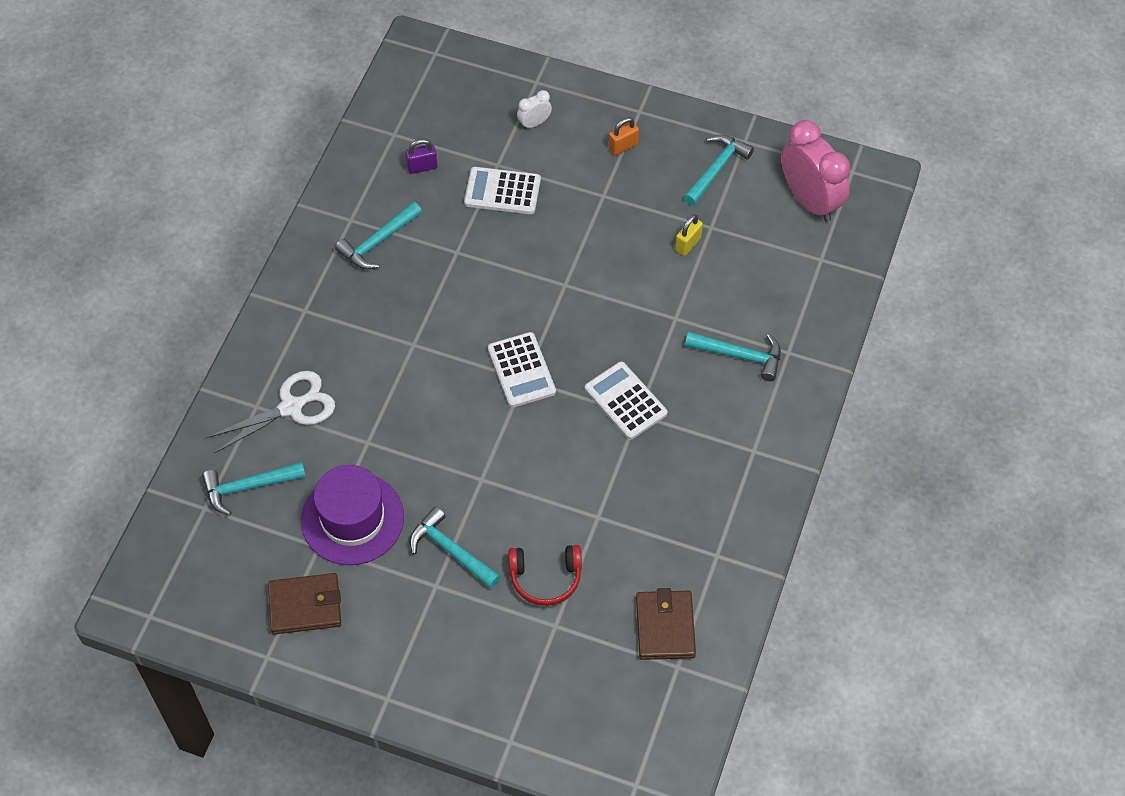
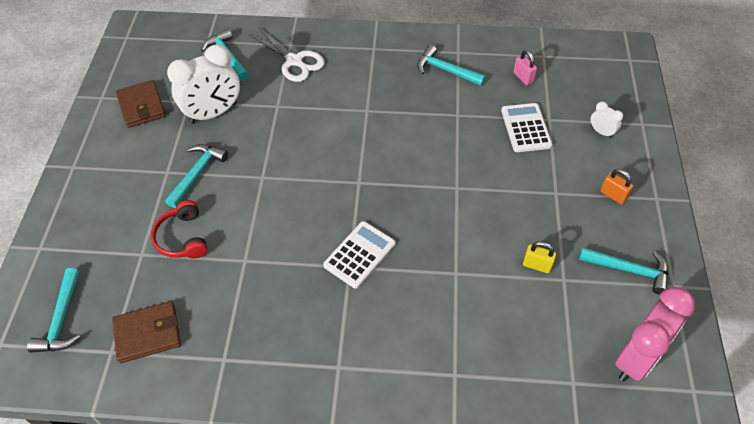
camera: 75 degrees right, 5 degrees down
(352, 519) = (213, 113): purple hat -> white clock
(422, 167) = (523, 77): purple padlock -> pink padlock
(521, 370) = (366, 178): white calculator -> none
(740, 355) = (436, 333): turquoise hammer -> turquoise hammer (62, 319)

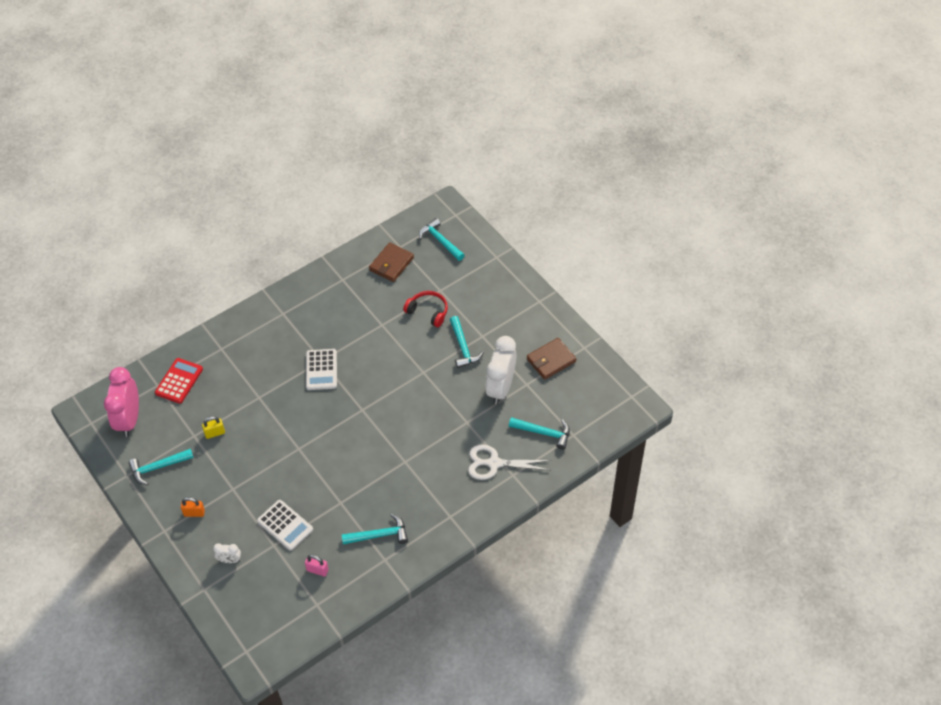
camera: 140 degrees right, 0 degrees up
(141, 106) = (551, 360): brown wallet -> brown wallet turned 60 degrees counterclockwise
(540, 367) = (179, 381): none -> red calculator

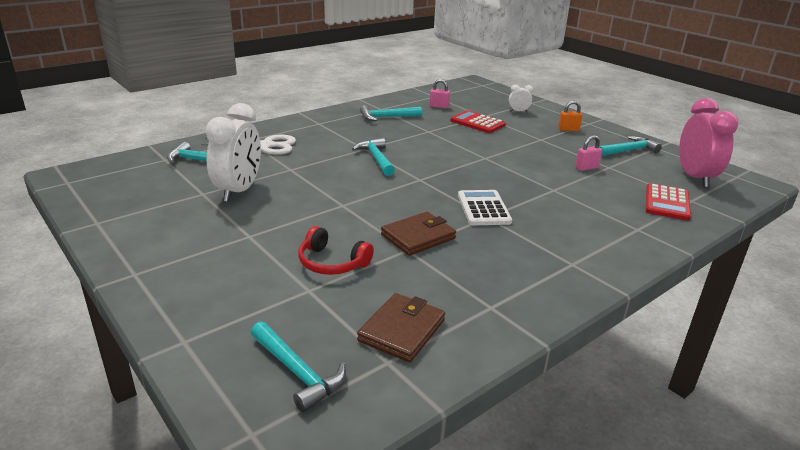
camera: 175 degrees right, 25 degrees down
(215, 433) = (586, 168): yellow padlock -> pink padlock
(285, 525) = (477, 123): white calculator -> red calculator
(463, 347) = (281, 225): turquoise hammer -> turquoise hammer (376, 158)
(551, 360) = (155, 212): brown wallet -> brown wallet (418, 237)

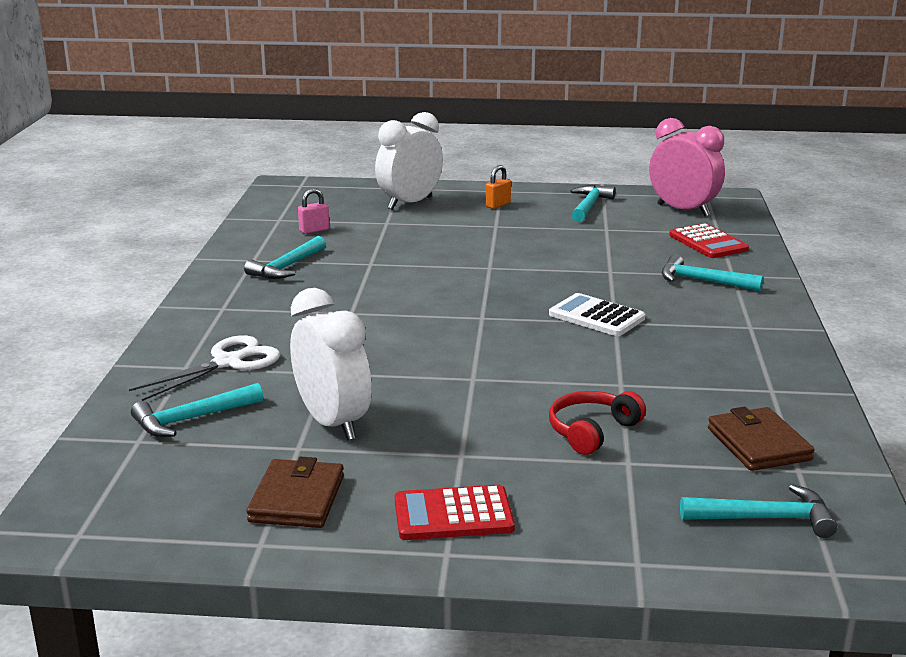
camera: 45 degrees left, 5 degrees down
(332, 263) = (592, 431): red headphones -> red headphones turned 150 degrees clockwise
(376, 158) = (389, 317): turquoise hammer -> turquoise hammer (702, 281)
(418, 237) = (604, 369): brown wallet -> brown wallet (297, 499)
(477, 123) = (399, 233): red calculator -> red calculator (453, 515)
(518, 111) = (409, 203): white clock -> white clock, size x2.22
(586, 168) = (592, 238): pink padlock -> none

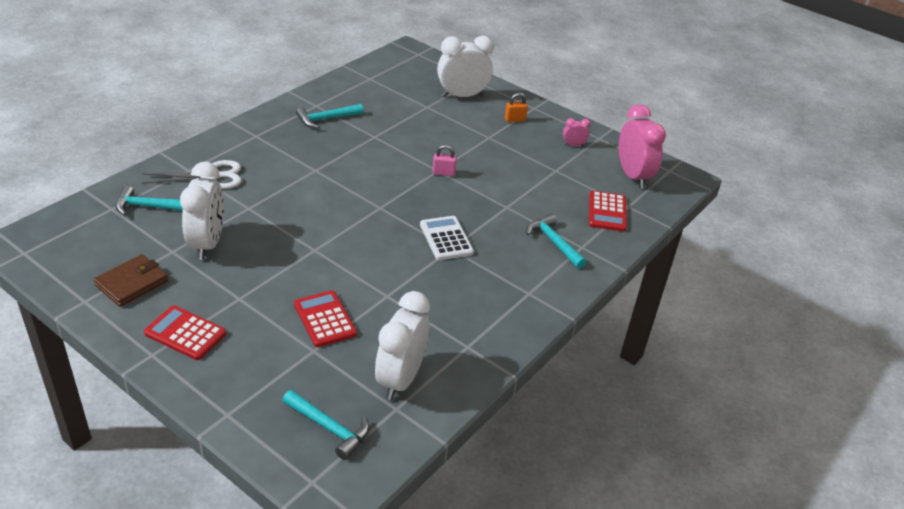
camera: 30 degrees right, 15 degrees up
(314, 230) = (378, 95): pink padlock -> pink padlock (443, 173)
(589, 206) = (573, 145): turquoise hammer -> pink clock
(592, 431) = (324, 319): red headphones -> red calculator
(758, 444) = (400, 379): brown wallet -> white clock

